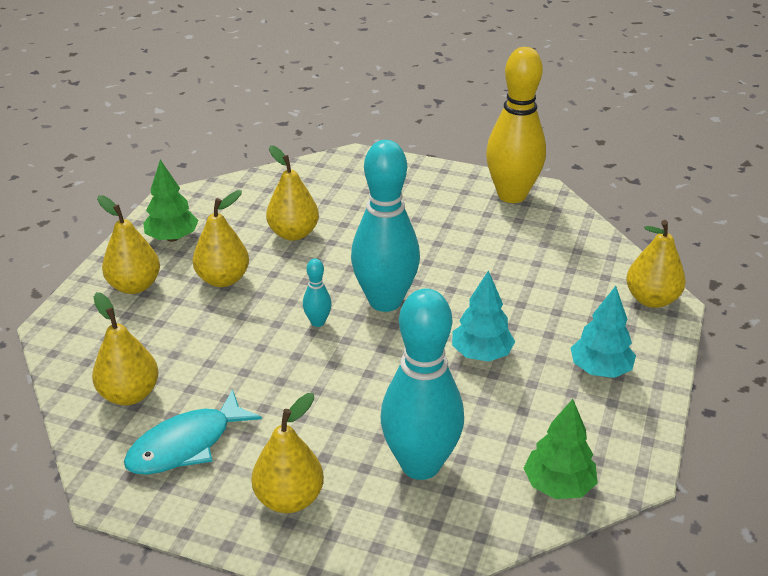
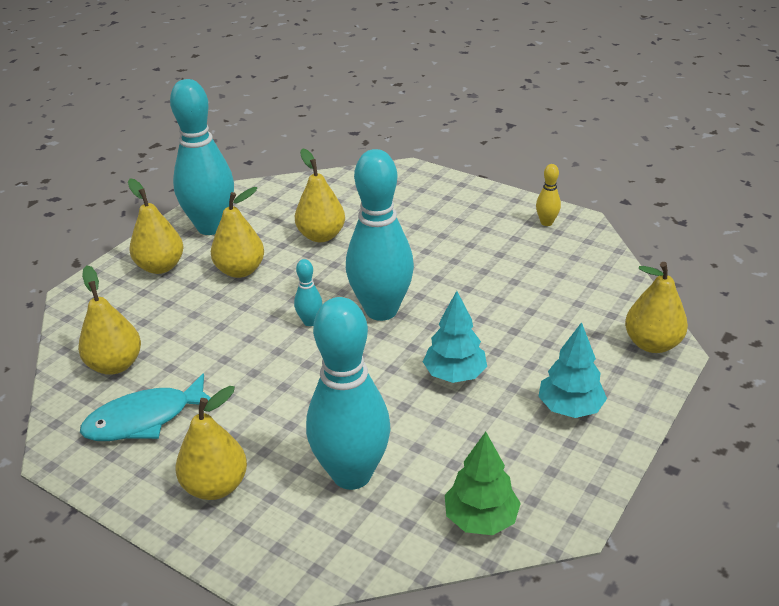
camera: 15 degrees right, 0 degrees up
(172, 238) = (211, 227): green tree -> turquoise bowling pin
(512, 195) = (546, 222): yellow bowling pin -> yellow bowling pin, size x0.42

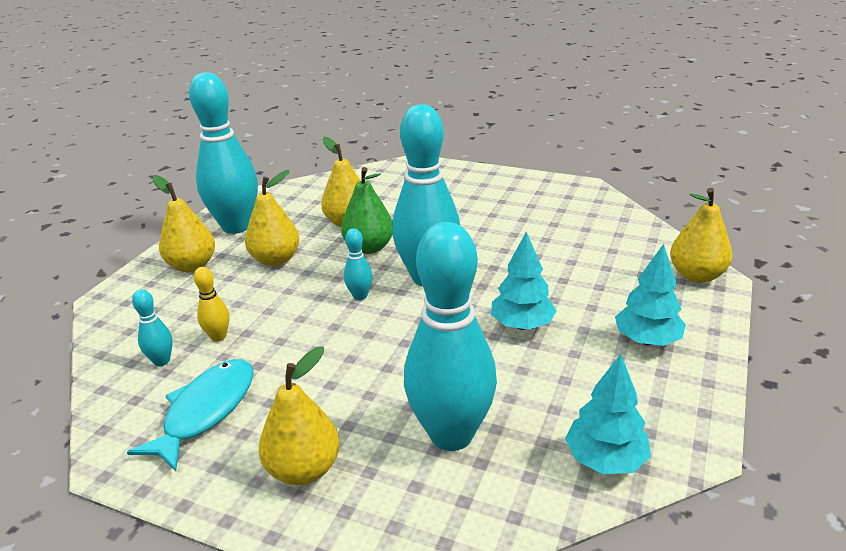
camera: 10 degrees left, 5 degrees down
(115, 365) = (162, 361): yellow pear -> turquoise bowling pin
(144, 419) = (206, 411): turquoise fish -> turquoise fish turned 150 degrees clockwise
(334, 268) = (369, 248): none -> green pear
(481, 519) = (605, 459): green tree -> turquoise tree
(546, 222) = (555, 190): yellow bowling pin -> yellow bowling pin (218, 337)

